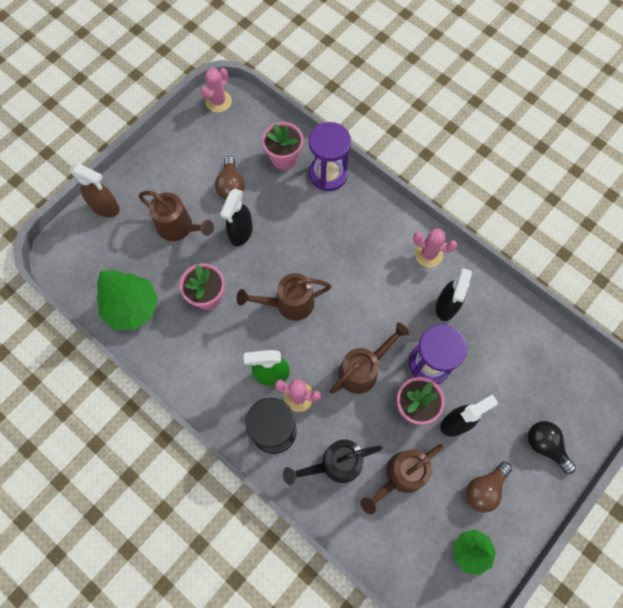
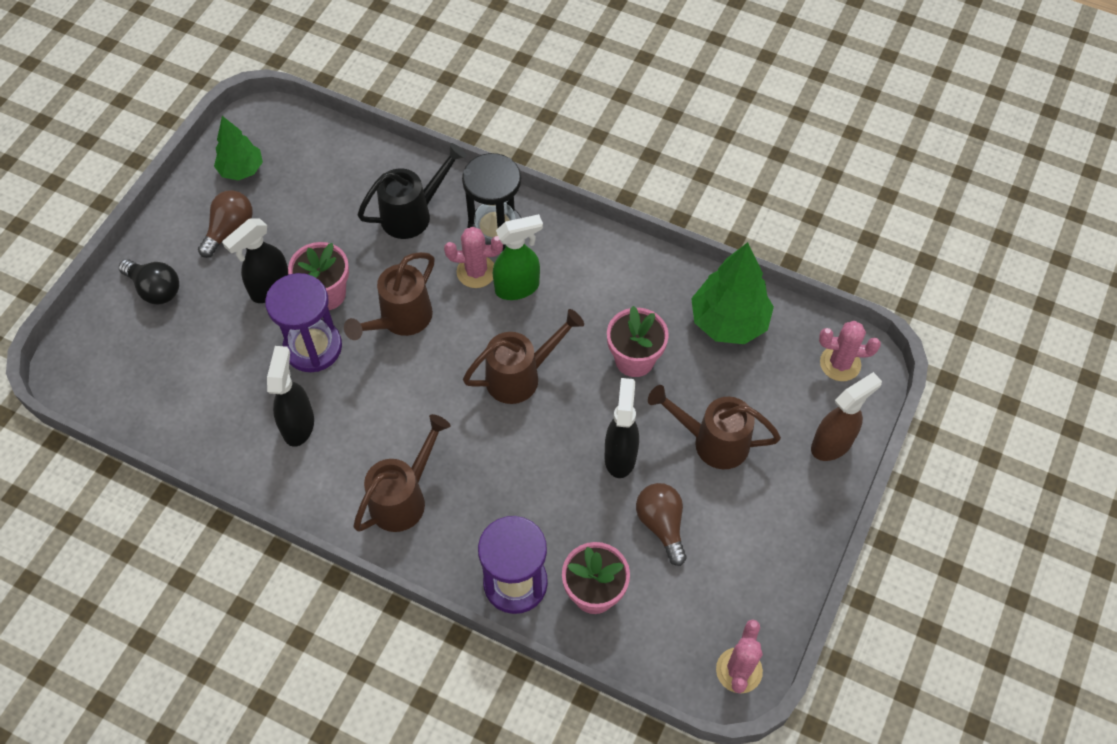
camera: 165 degrees right, 10 degrees down
(106, 208) = (832, 444): brown spray bottle -> brown spray bottle turned 135 degrees clockwise
(400, 476) = (332, 220): brown watering can -> brown watering can (403, 498)
(428, 254) = (334, 493): pink cactus -> pink cactus (840, 363)

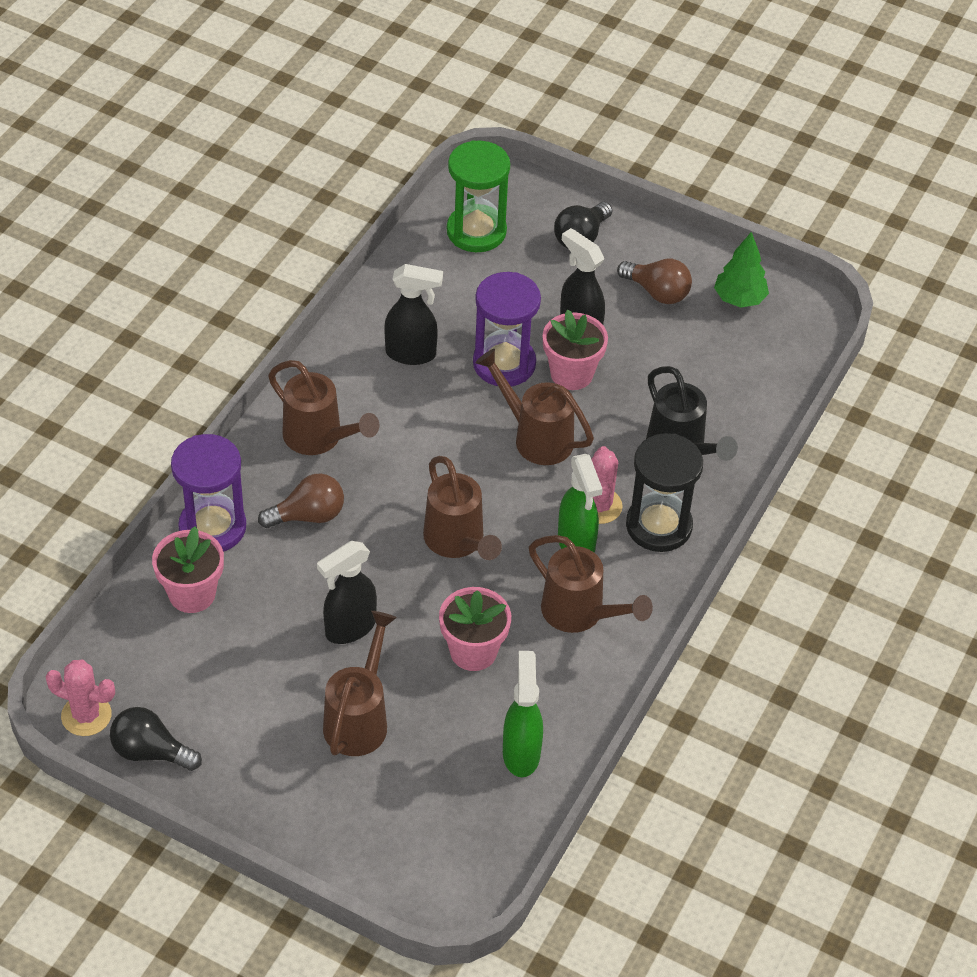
camera: 90 degrees right, 10 degrees down
(139, 377) = (476, 231): none -> green hourglass
(588, 284) = (579, 613): none -> brown watering can
(620, 456) = (349, 628): black spray bottle -> black spray bottle turned 135 degrees clockwise
(661, 525) = (261, 660): brown light bulb -> brown light bulb (308, 515)
(729, 322) = (521, 753): green tree -> green spray bottle
(769, 607) = (151, 752): none -> black light bulb
(832, 444) = (344, 843): brown spray bottle -> none
(840, 363) = (455, 867): pink cactus -> none

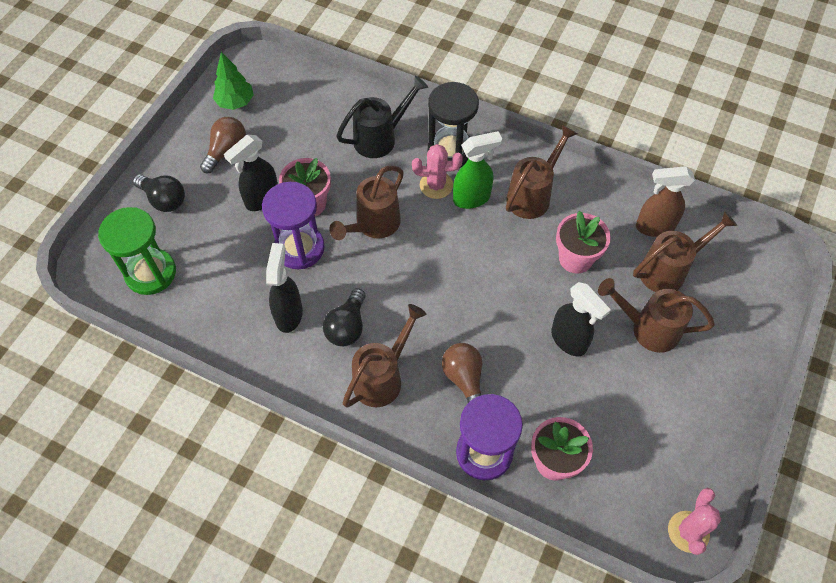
camera: 90 degrees left, 10 degrees up
(151, 752) = (710, 475): black light bulb -> black light bulb (347, 326)
(457, 541) = (478, 273): brown watering can -> brown watering can (668, 270)
(521, 753) = (654, 227): green spray bottle -> brown spray bottle

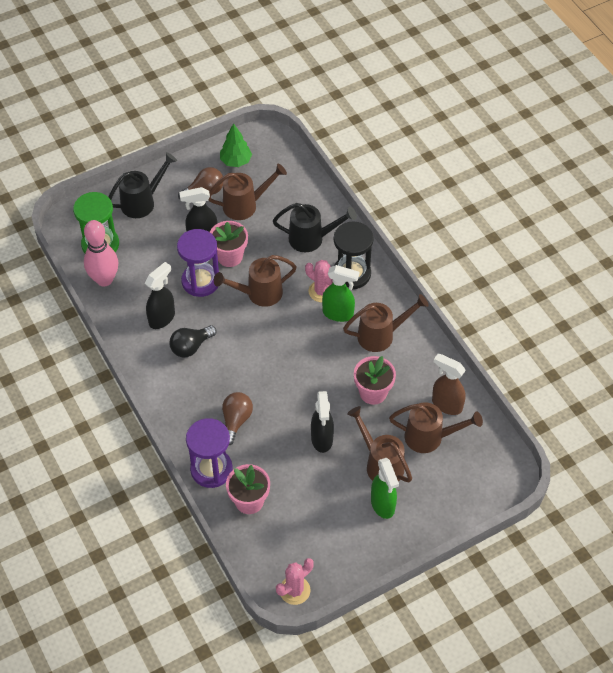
camera: 35 degrees right, 5 degrees down
(164, 199) = (142, 202): black light bulb -> black watering can
(186, 310) = (104, 279): none -> pink bowling pin
(382, 378) = (187, 389): brown watering can -> brown watering can (245, 205)
(688, 371) = (383, 505): none -> green spray bottle

